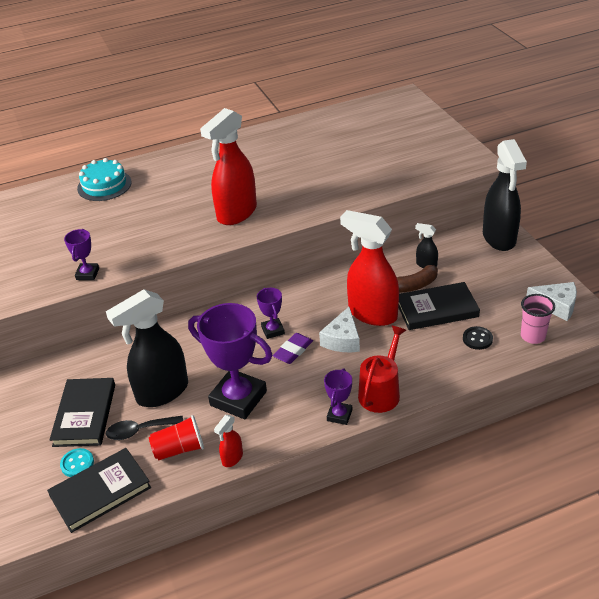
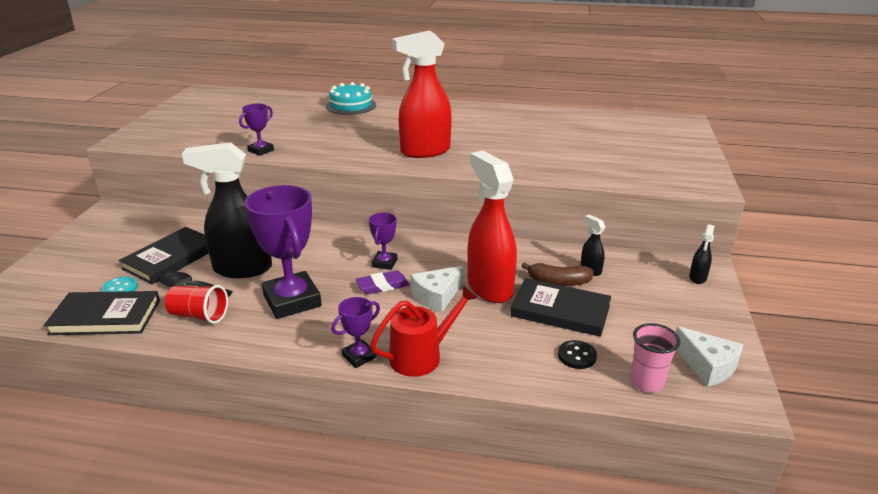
camera: 30 degrees right, 10 degrees down
(232, 458) = (227, 344): red spray bottle -> none
(499, 238) = (697, 278): black spray bottle -> black spray bottle, size x0.44

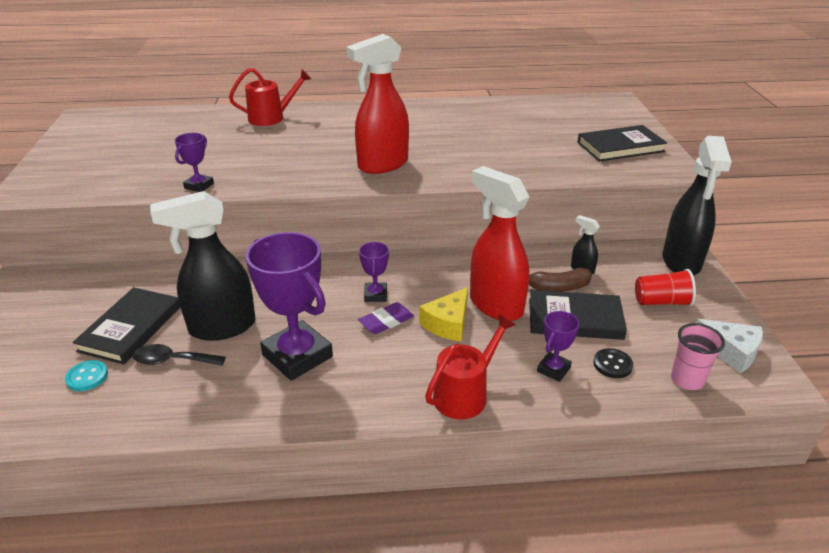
camera: 15 degrees left, 5 degrees up
(106, 317) = (88, 415): black book -> black book (620, 147)
(199, 316) = (200, 393): red cup -> red cup (661, 302)
(351, 105) = (271, 118): turquoise cake -> red watering can
(359, 356) = (401, 407): purple trophy -> purple trophy (553, 369)
(437, 296) = (448, 324): white cheese -> yellow cheese
(697, 278) = (681, 262): black spray bottle -> black spray bottle, size x2.29

